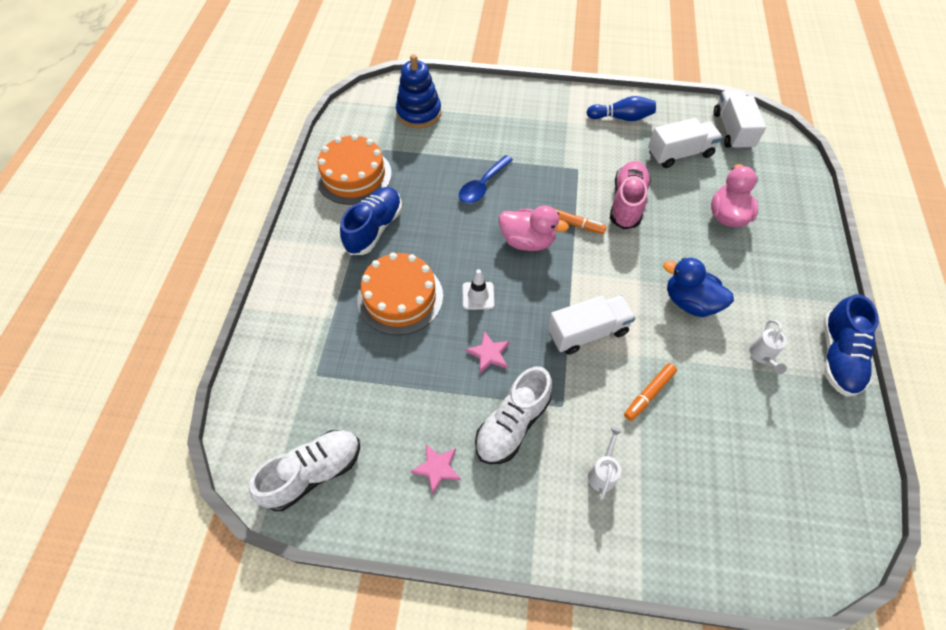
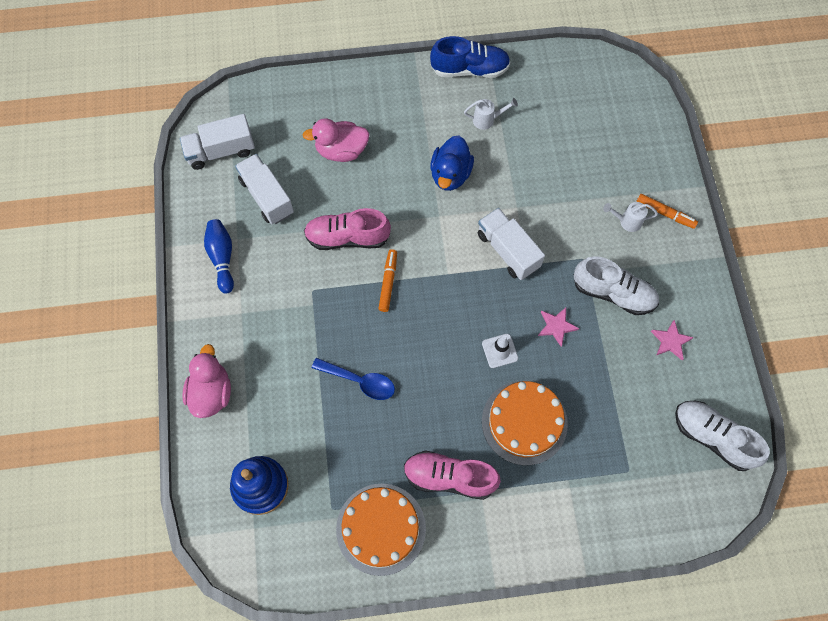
camera: 105 degrees left, 10 degrees up
(374, 229) = (449, 477): blue shoe -> pink shoe
(527, 241) = (422, 320): pink duck -> pink duck (211, 392)
(649, 394) = (550, 197): orange marker -> orange marker (665, 213)

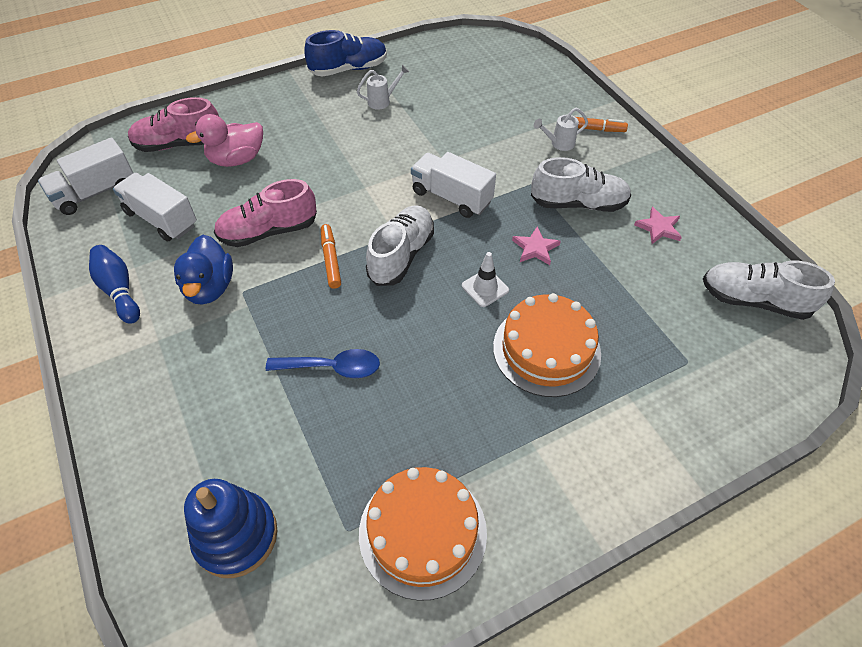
camera: 20 degrees left, 15 degrees down
(211, 392) = (137, 441): pink duck -> none
(445, 297) = (401, 255): none -> white shoe
(449, 477) = (486, 438): pink shoe -> pink shoe (179, 144)
(450, 174) = (363, 151): blue duck -> blue duck (210, 287)

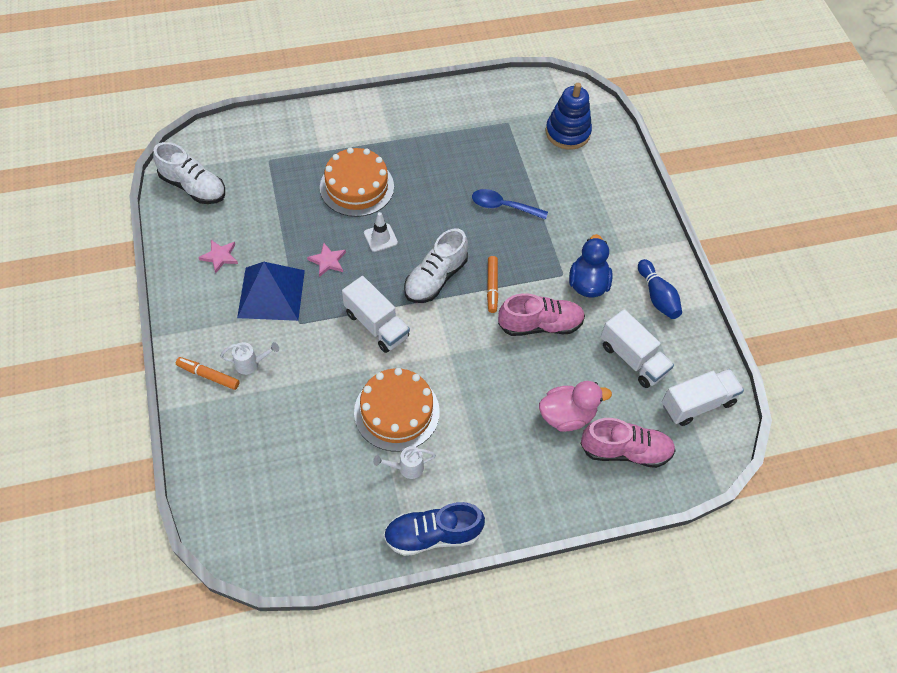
camera: 170 degrees left, 5 degrees up
(422, 532) = (467, 113): orange cake -> orange cake (396, 412)
(578, 203) = (271, 293): white shoe -> blue pyramid

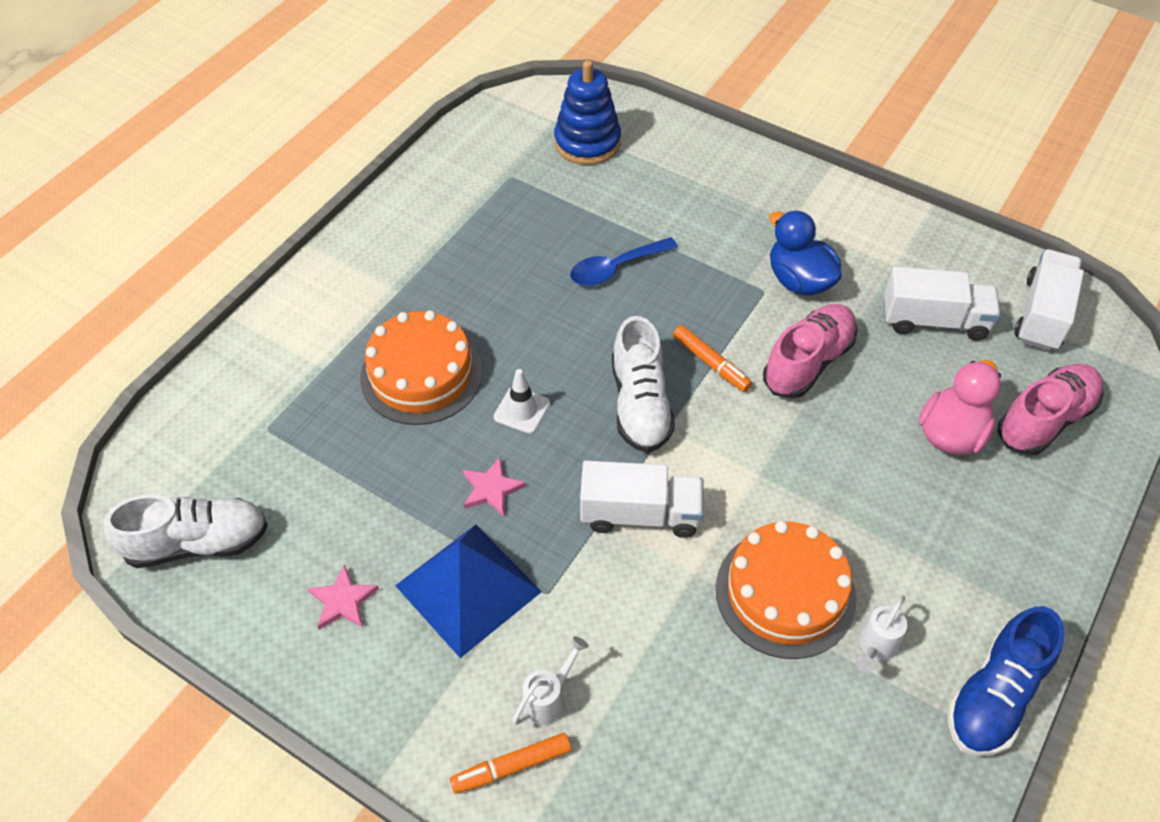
camera: 40 degrees left, 5 degrees down
(657, 296) = (877, 240): blue bowling pin -> none

